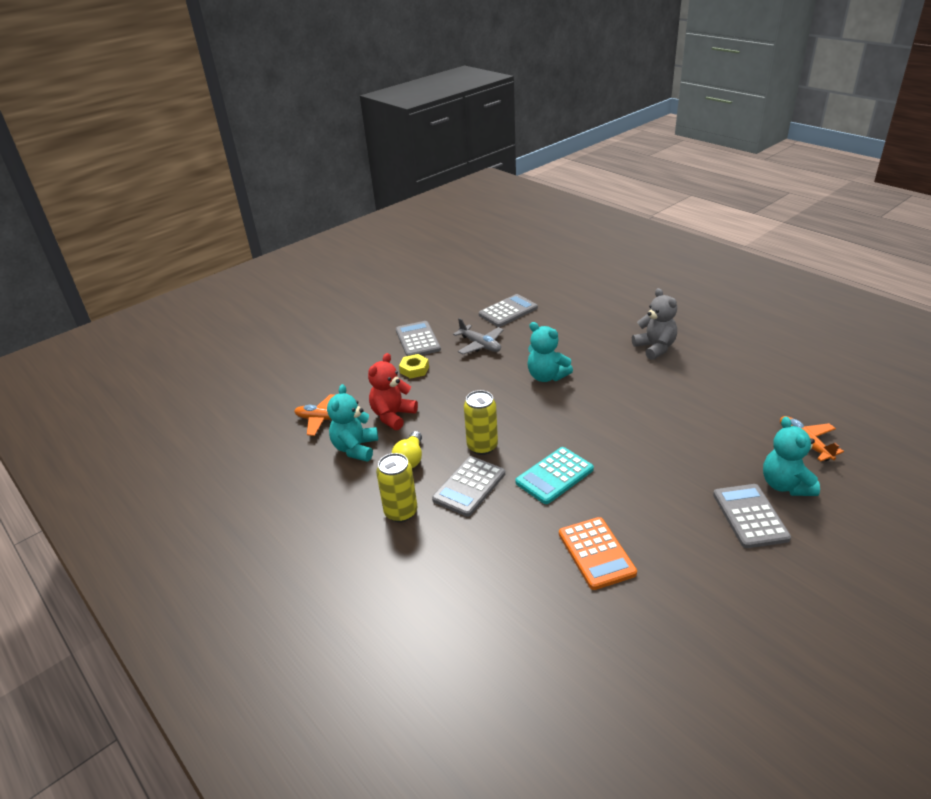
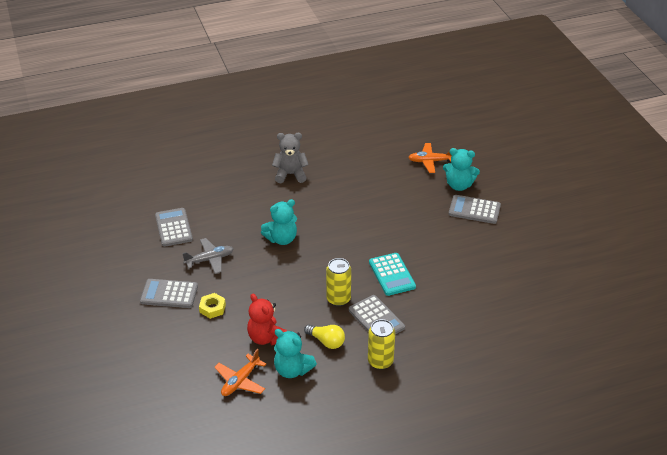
camera: 70 degrees left, 5 degrees up
(596, 553) = (468, 282): orange calculator -> none

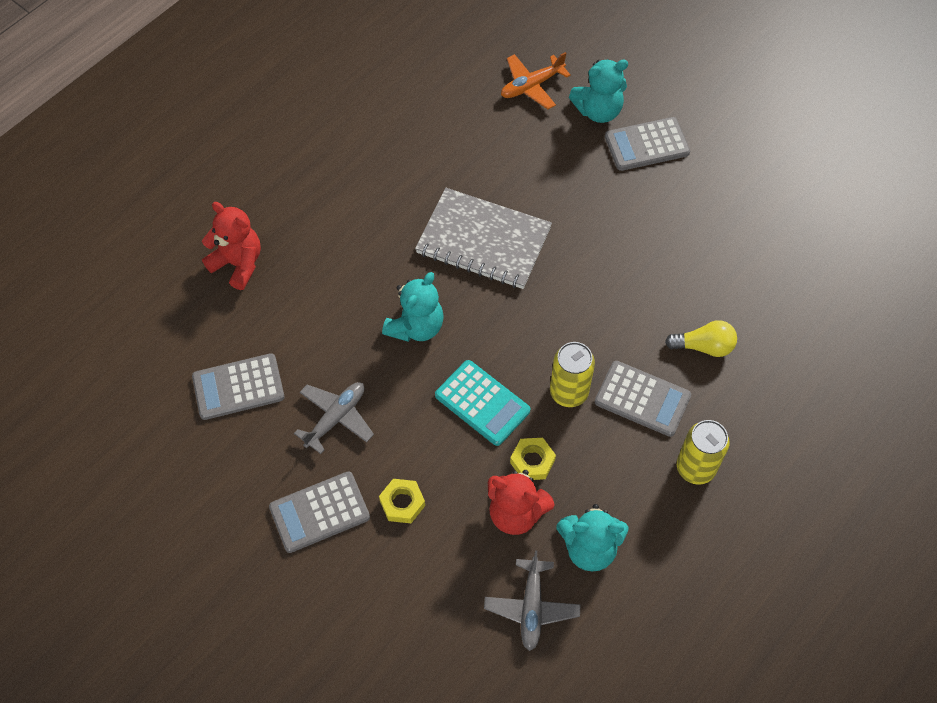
camera: 30 degrees left, 20 degrees up
(173, 228) = (238, 387): grey calculator -> grey calculator turned 60 degrees counterclockwise
(215, 179) = (238, 264): none -> red teddy bear
(240, 381) = (531, 607): orange plane -> grey plane
(290, 174) = (347, 202): grey teddy bear -> none
(294, 320) = (532, 461): none -> yellow nut
(326, 341) = (602, 474): yellow light bulb -> yellow light bulb (703, 346)
(347, 217) = (483, 241): none -> grey notebook
(392, 274) = (612, 312): turquoise calculator -> turquoise calculator (482, 403)

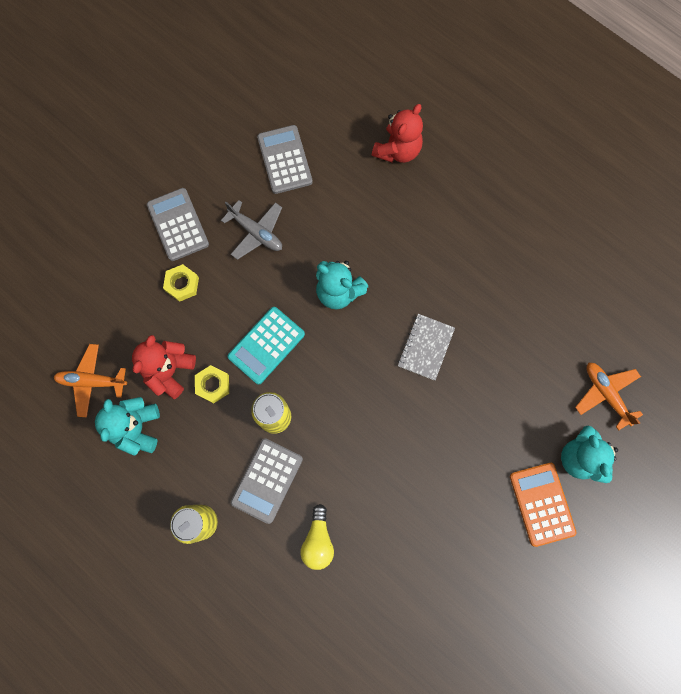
camera: 90 degrees right, 15 degrees up
(483, 241) = (425, 347): grey notebook -> grey notebook, size x0.56
(531, 607) = (92, 381): grey plane -> orange plane
(647, 145) = (541, 504): grey calculator -> orange calculator

